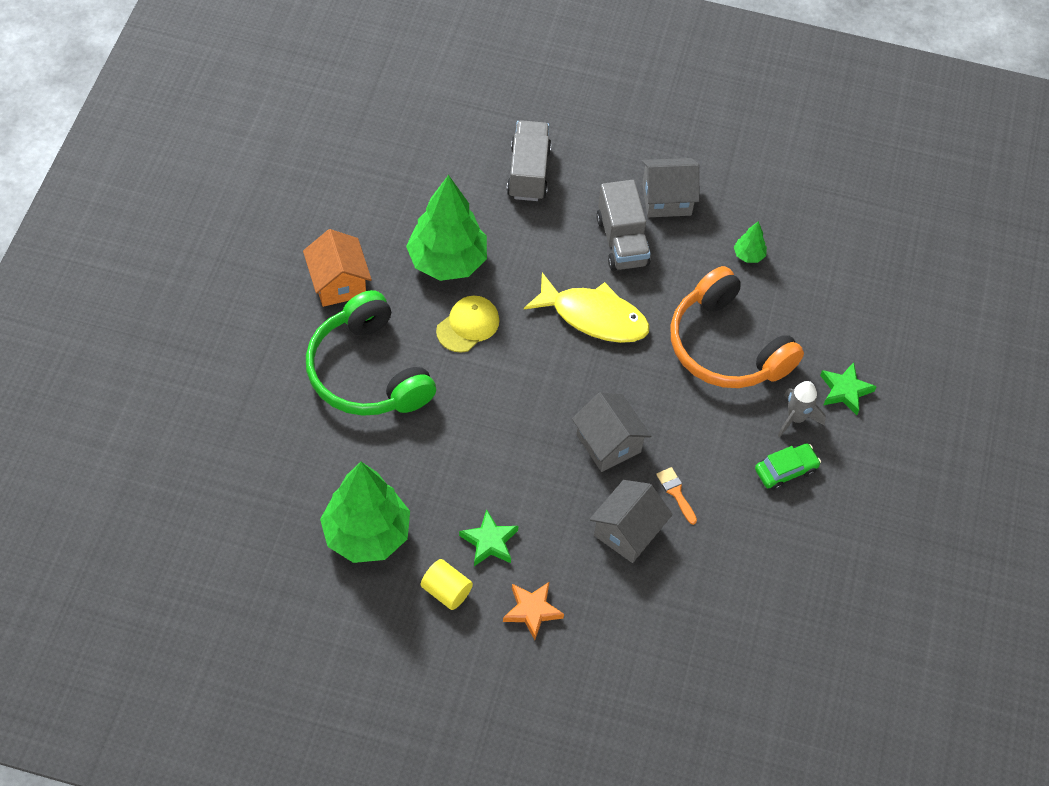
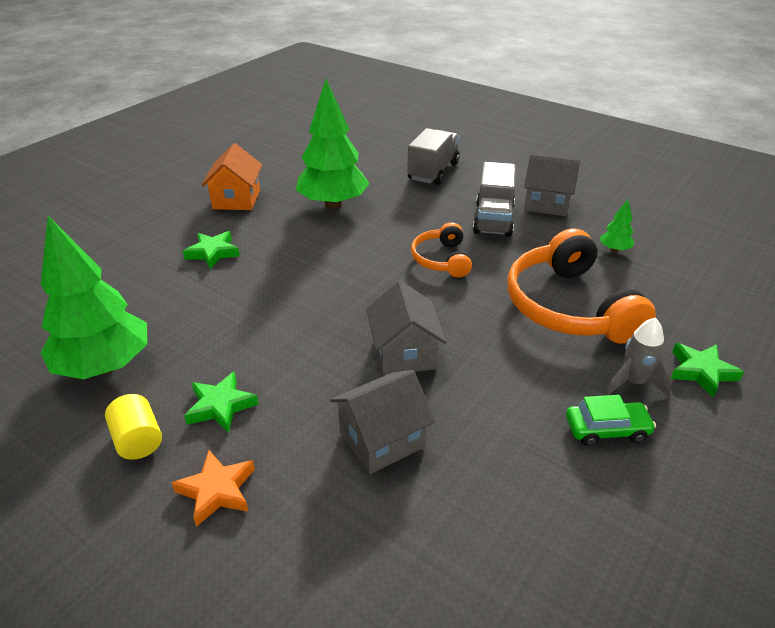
camera: 25 degrees right, 20 degrees down
(367, 372) = (213, 253): green headphones -> green star
(468, 325) = (322, 242): yellow cap -> none
(594, 317) = (441, 259): yellow fish -> orange headphones
(676, 492) = (459, 416): orange brush -> none

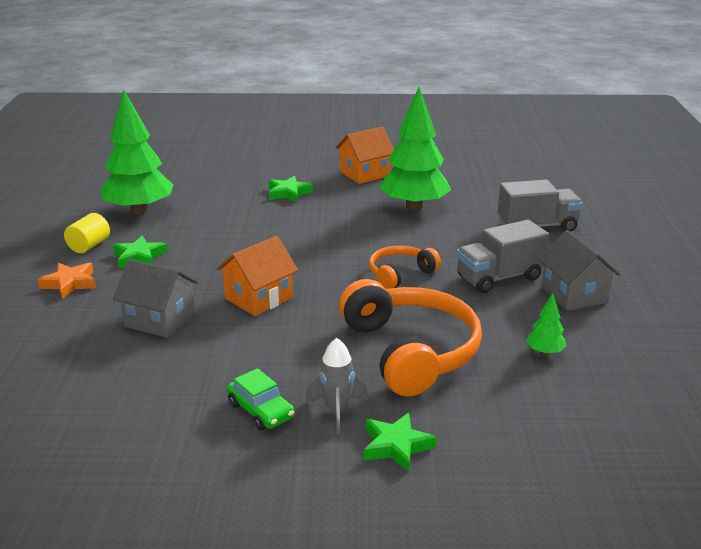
camera: 55 degrees right, 10 degrees down
(404, 353) = (258, 298): grey house -> orange house
(569, 306) = (411, 351): orange headphones -> orange headphones turned 120 degrees clockwise

